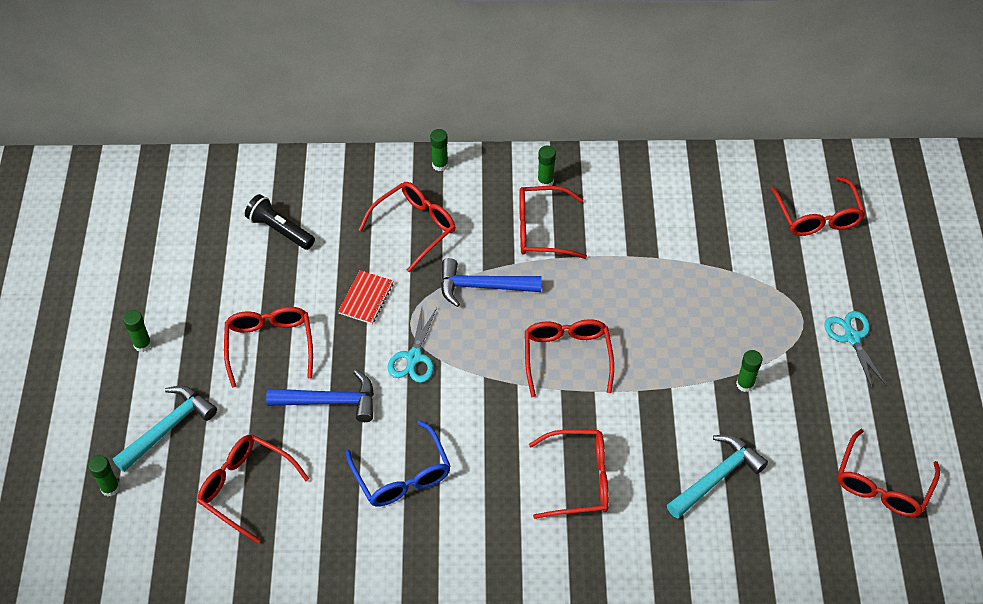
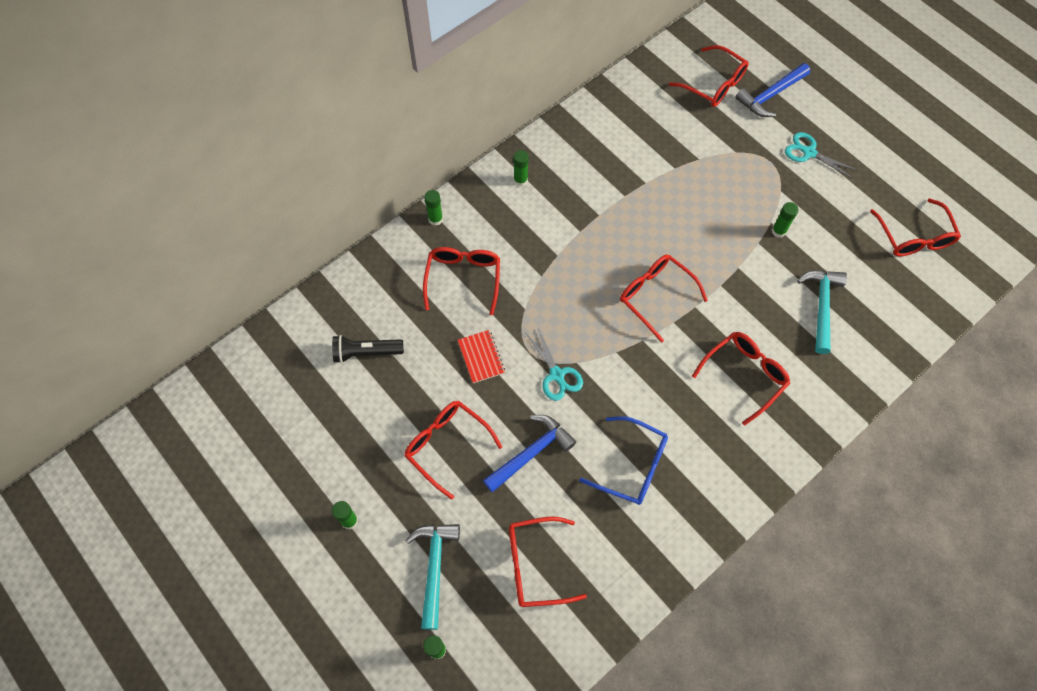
camera: 40 degrees left, 10 degrees up
(483, 287) = (553, 288): blue hammer -> blue hammer (771, 95)
(541, 230) = (551, 218): red glasses -> none

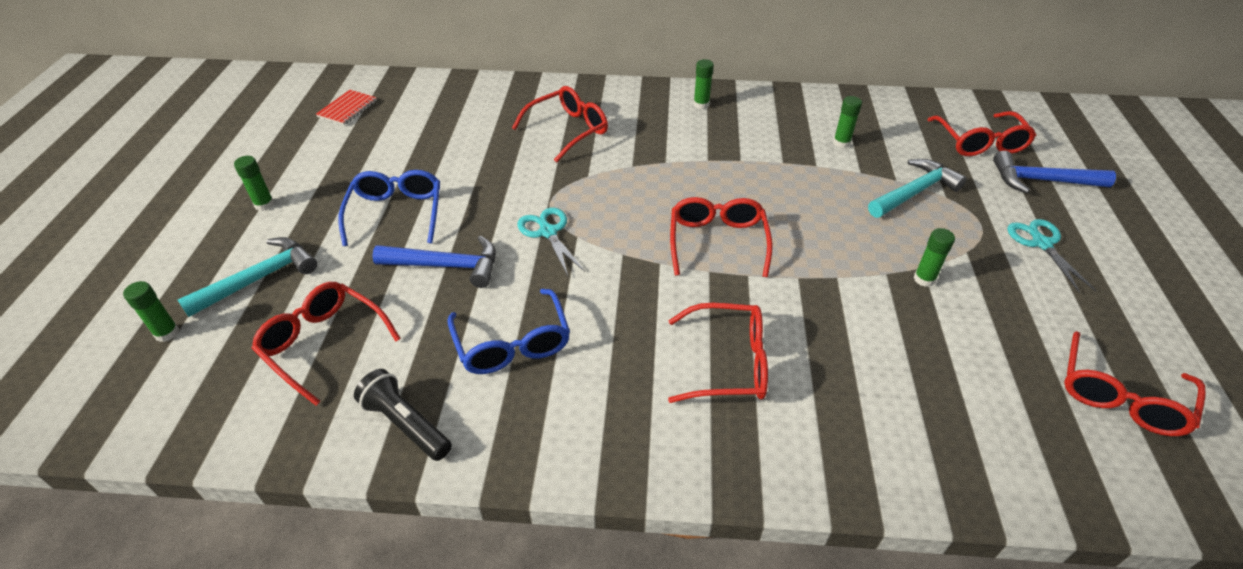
camera: 45 degrees right, 20 degrees down
(366, 353) = (435, 125): black flashlight -> black flashlight (406, 424)
(435, 219) = (600, 89): green glue stick -> green glue stick (841, 143)
(446, 445) = (396, 213): red glasses -> blue glasses
(481, 357) = (507, 181): red notebook -> red notebook (347, 109)
(557, 375) = (548, 232): turquoise scissors -> turquoise scissors turned 135 degrees clockwise
(821, 307) = (901, 372): turquoise hammer -> turquoise hammer (914, 192)

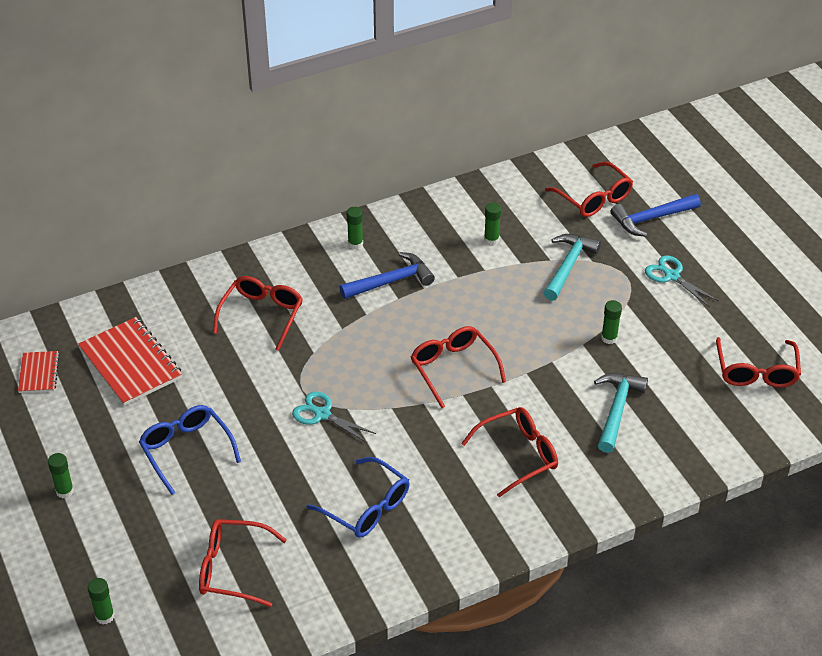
camera: 30 degrees left, 0 degrees up
(259, 279) = (130, 548): turquoise hammer -> turquoise hammer (616, 410)
(406, 424) = (341, 589): black flashlight -> none
(423, 127) = (130, 363): none -> red notebook
(446, 266) = (267, 474): blue hammer -> blue hammer (391, 281)

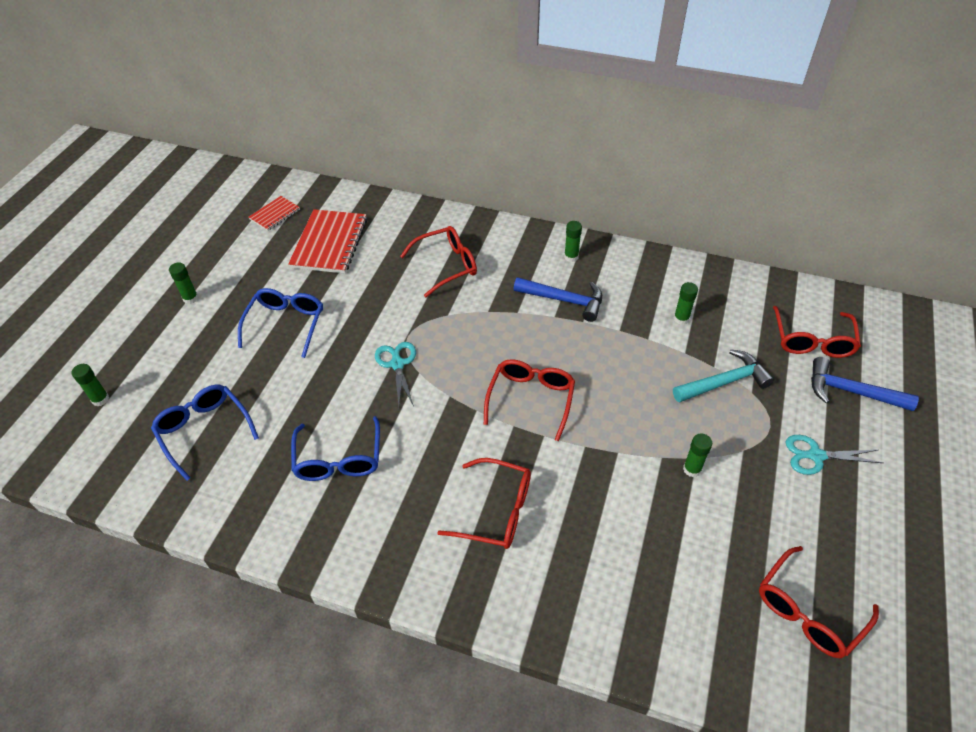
camera: 45 degrees right, 5 degrees up
(232, 569) = (204, 431): red glasses -> blue glasses
(616, 410) = (626, 539): turquoise hammer -> none
(672, 276) = (816, 456): turquoise scissors -> turquoise scissors turned 90 degrees counterclockwise

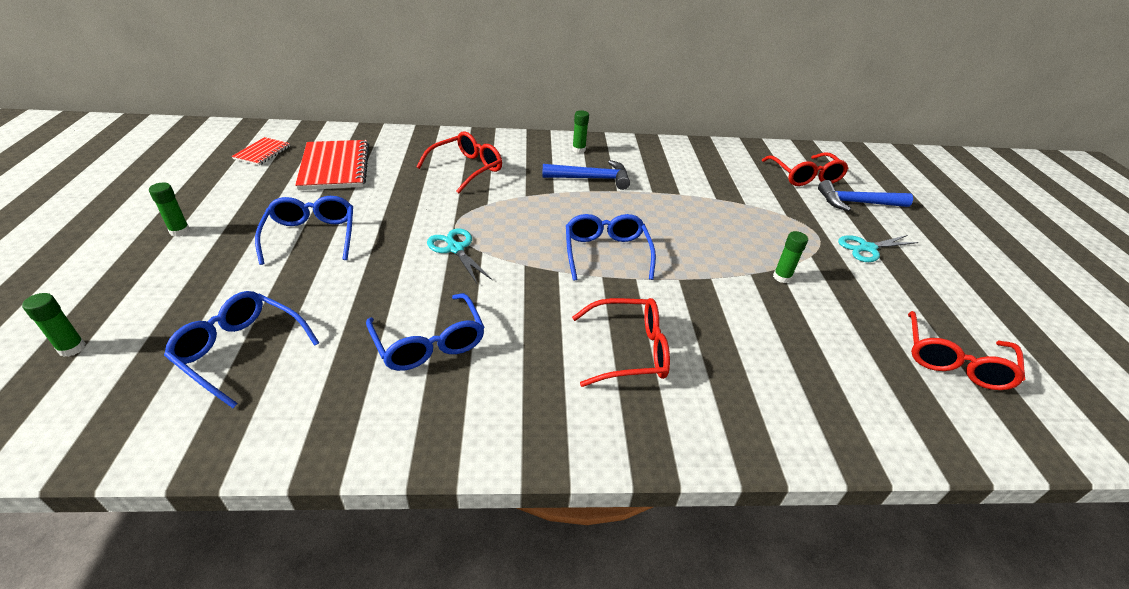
camera: 25 degrees left, 10 degrees down
(531, 399) = (606, 253): red glasses -> blue glasses
(681, 319) = (697, 177): green glue stick -> none
(724, 382) = (761, 212): turquoise hammer -> none

